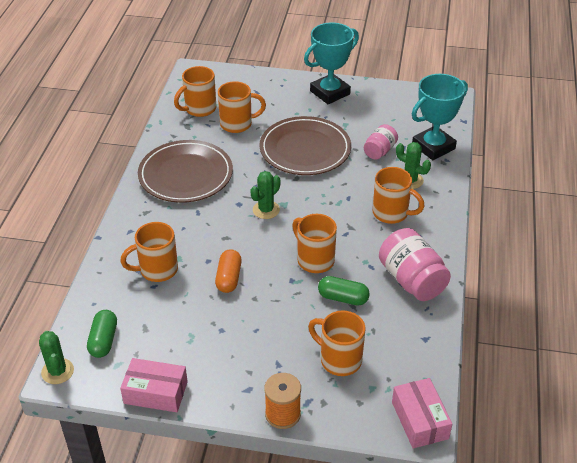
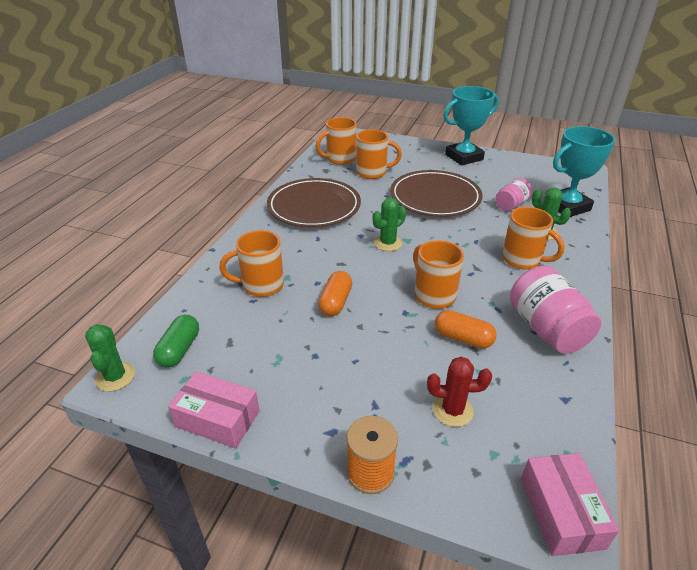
camera: 10 degrees right, 5 degrees down
(339, 360) = (452, 410): orange mug -> red cactus
(343, 298) = (463, 338): green capsule -> orange capsule

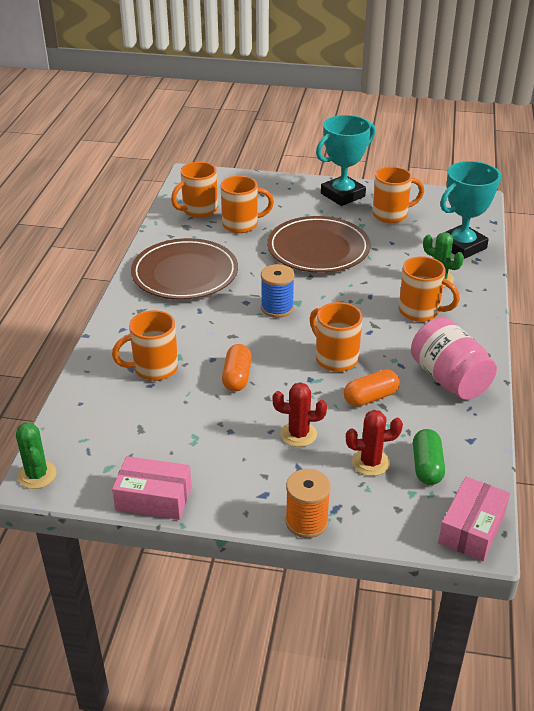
camera: 10 degrees left, 0 degrees up
(179, 350) = (92, 442): green capsule -> green capsule (427, 466)
(382, 368) = (298, 434): none -> red cactus
(388, 243) = (277, 308): green cactus -> blue spool
(463, 338) = (370, 397): orange capsule -> orange capsule turned 45 degrees counterclockwise
(504, 176) = (391, 215): none -> orange mug
(511, 205) = (402, 250): pink jar -> none
(561, 512) = (471, 528): pink box -> pink box turned 45 degrees clockwise

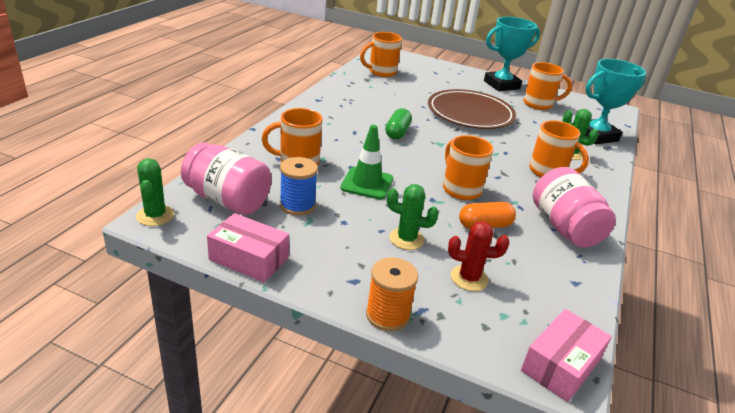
camera: 10 degrees right, 5 degrees down
(102, 436) = (227, 200): none -> pink jar
(185, 273) = (353, 107): brown plate -> none
(237, 377) = (367, 183): orange capsule -> green traffic cone
(241, 225) = (412, 87): orange mug -> none
(277, 308) = (421, 144): blue spool -> blue spool (297, 205)
(298, 434) = (406, 239): red cactus -> green cactus
(427, 466) = (525, 295): green capsule -> green capsule (397, 132)

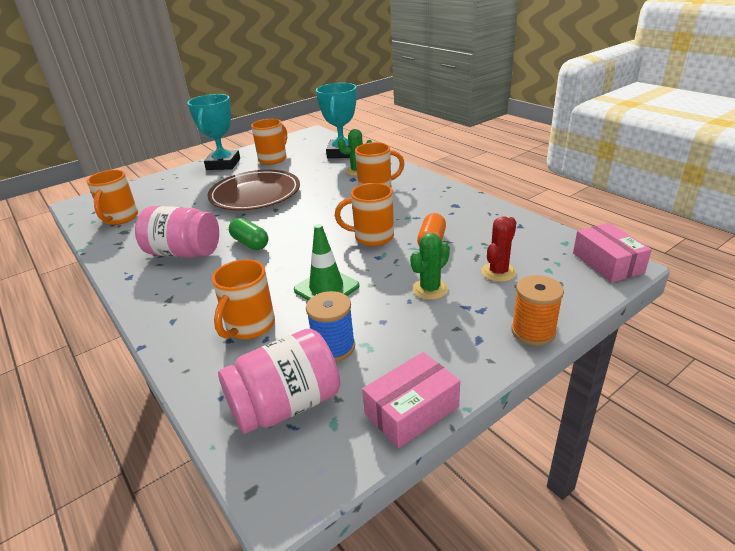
camera: 55 degrees left, 0 degrees up
(155, 215) = (274, 490): green cactus -> none
(564, 227) = (453, 207): pink jar -> pink jar (184, 252)

